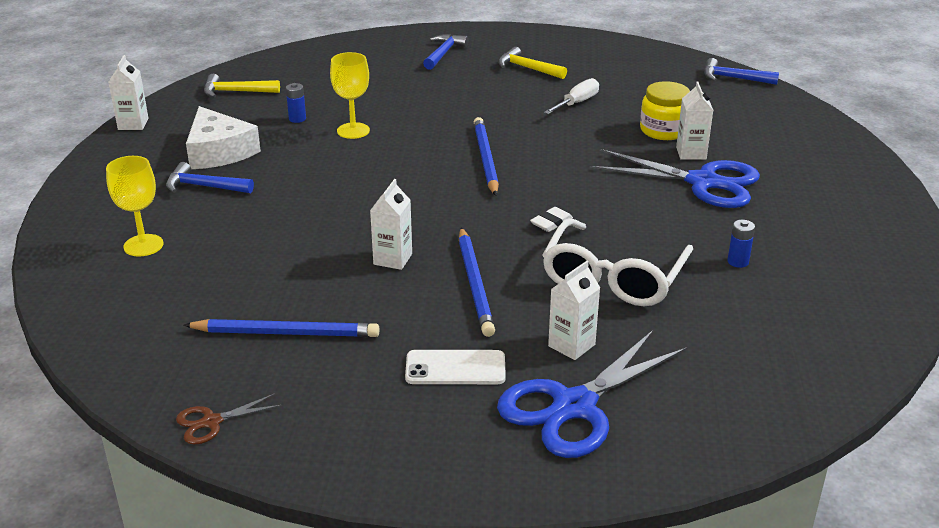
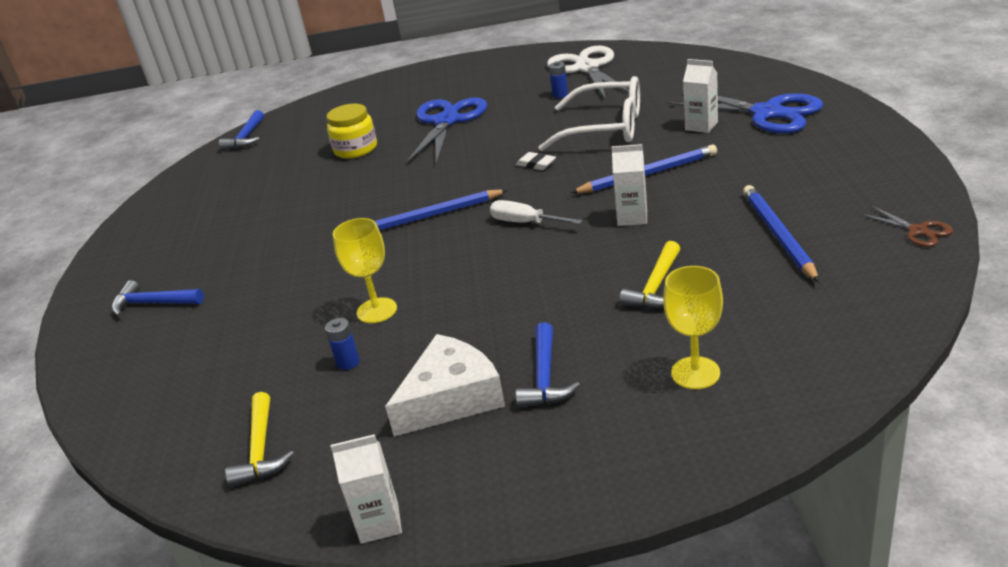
camera: 95 degrees left, 0 degrees up
(455, 368) = (761, 157): white phone -> none
(527, 68) = (208, 239): yellow hammer -> yellow hammer (656, 287)
(576, 103) = (299, 196): white screwdriver -> white screwdriver (526, 223)
(691, 153) = (397, 133): white carton -> none
(825, 295) = (587, 68): none -> white scissors

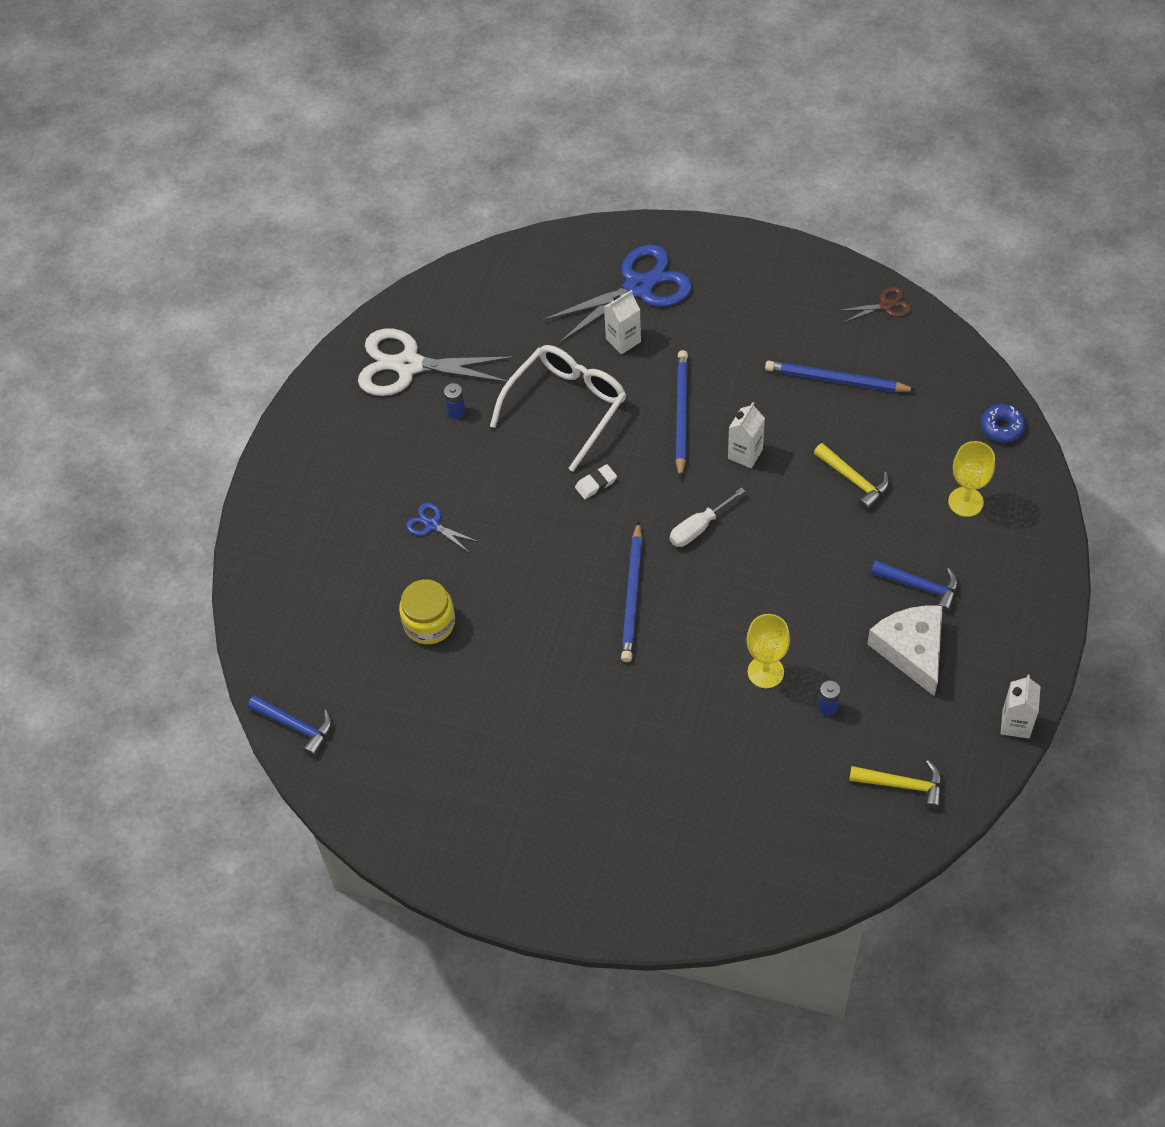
camera: 70 degrees left, 25 degrees up
(153, 303) = (633, 852): blue hammer -> none
(447, 121) = (432, 525): blue scissors -> blue scissors, size x0.46
(839, 366) = (1002, 427): none -> blue donut

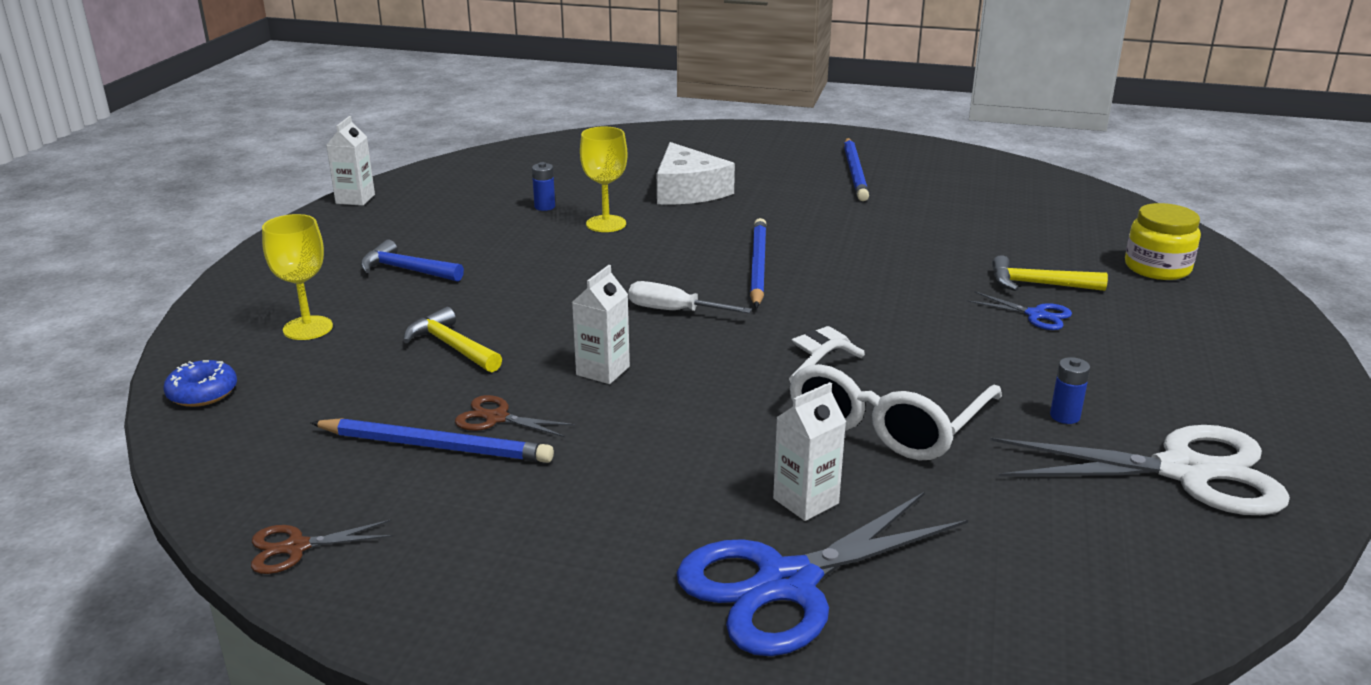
camera: 175 degrees right, 30 degrees down
(296, 726) = (1100, 200): blue hammer -> none
(429, 623) = (996, 251): yellow jar -> yellow jar (1157, 268)
(681, 414) = (699, 410): blue pencil -> blue pencil (855, 172)
(699, 527) = (674, 311): white screwdriver -> white screwdriver turned 120 degrees counterclockwise
(806, 405) = (496, 418): none -> brown scissors
(903, 785) = (485, 174): yellow hammer -> yellow hammer (1037, 284)
(911, 650) = (439, 234): white cheese -> white cheese (688, 190)

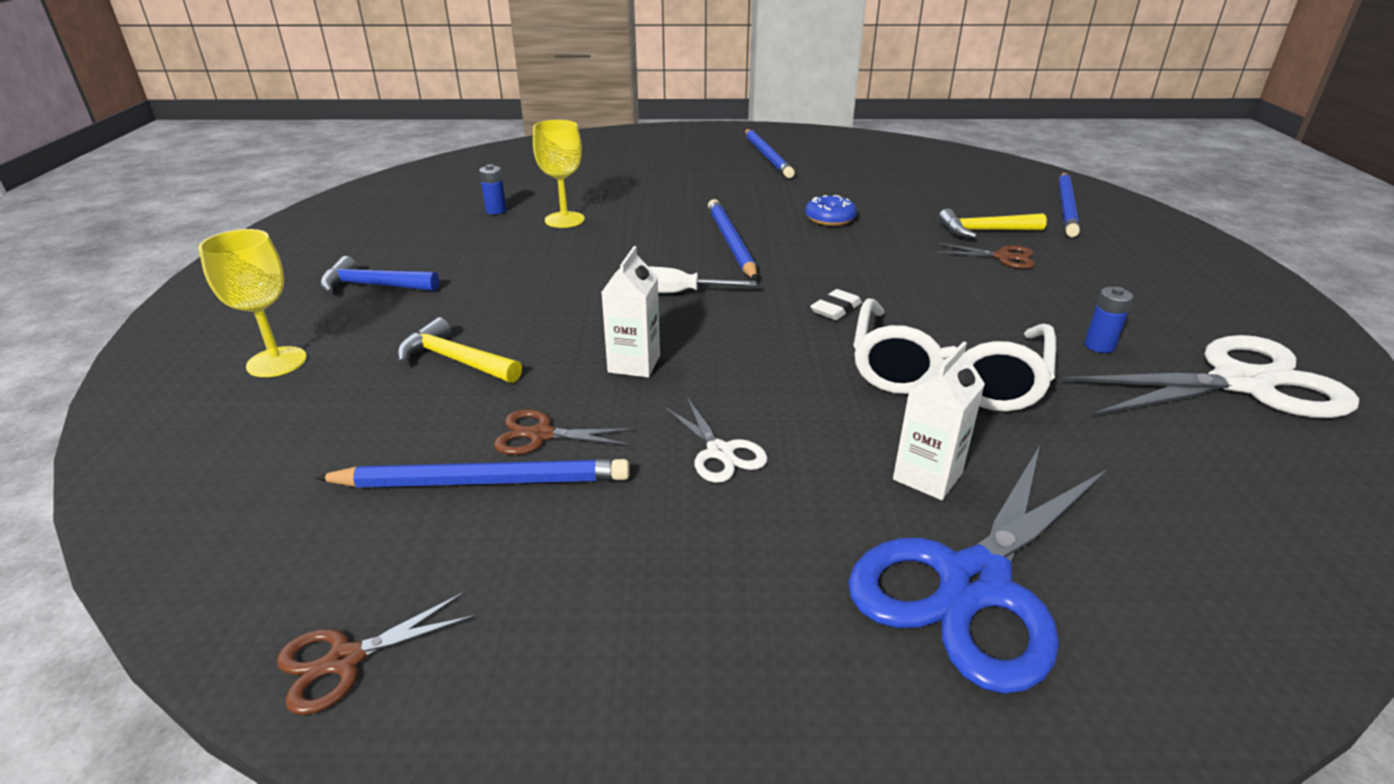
camera: 15 degrees left, 5 degrees up
(202, 393) = (158, 460): blue donut -> blue donut (830, 219)
(355, 199) = (291, 222): white carton -> none
(637, 454) = (720, 452): none -> white scissors
(688, 190) = (628, 184): white cheese -> none
(1036, 315) = (1003, 257): blue scissors -> brown scissors
(1157, 268) = (1066, 207): yellow jar -> blue pencil

